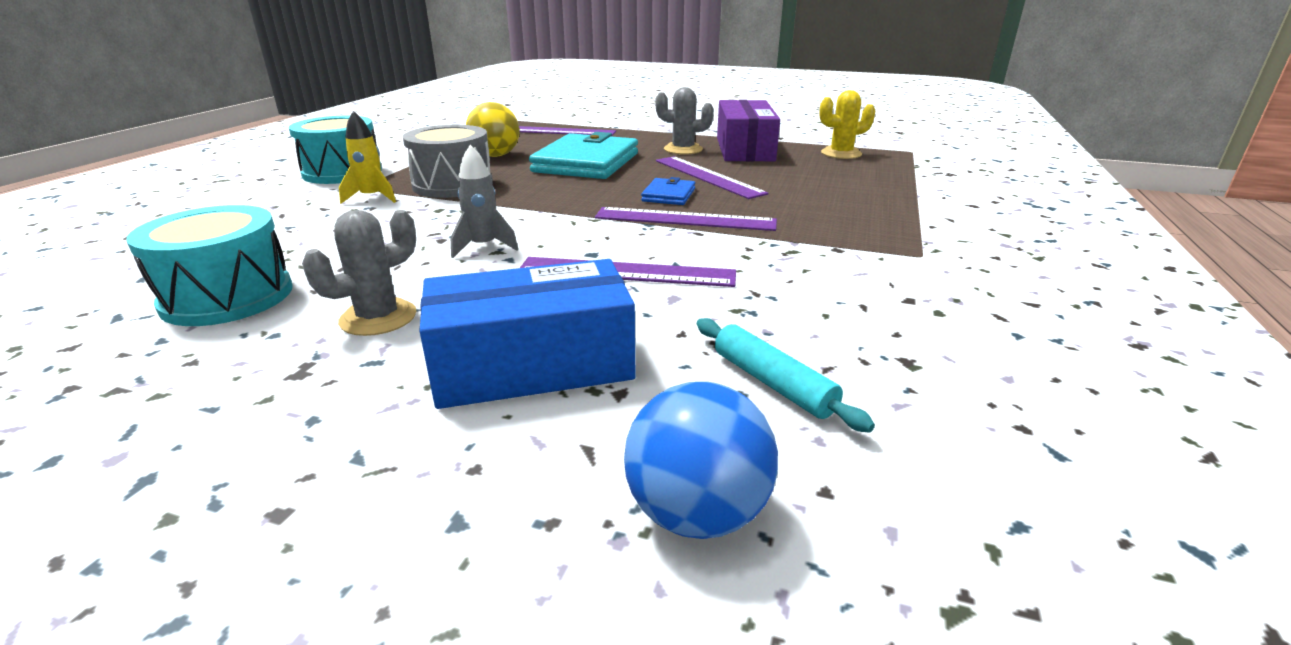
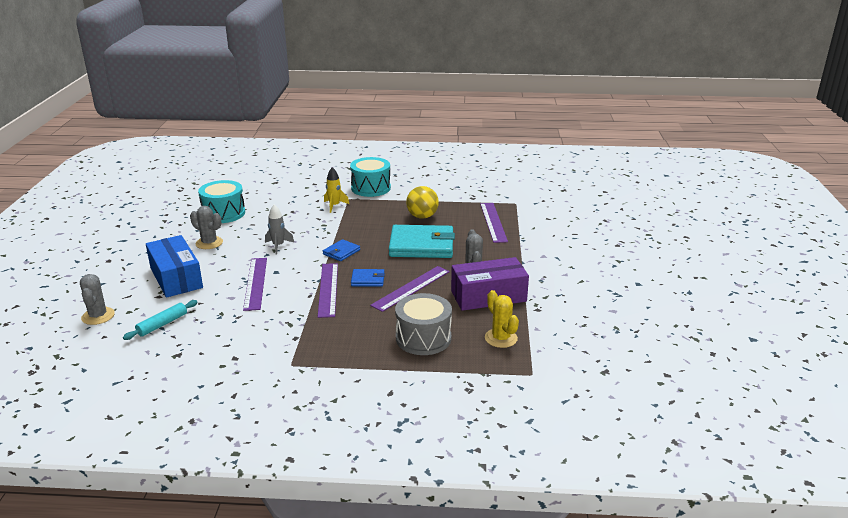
camera: 75 degrees right, 0 degrees up
(453, 185) = (362, 218): grey drum -> grey drum (423, 338)
(561, 204) = (341, 252): none -> blue wallet
(697, 513) = (98, 316): blue ball -> grey cactus

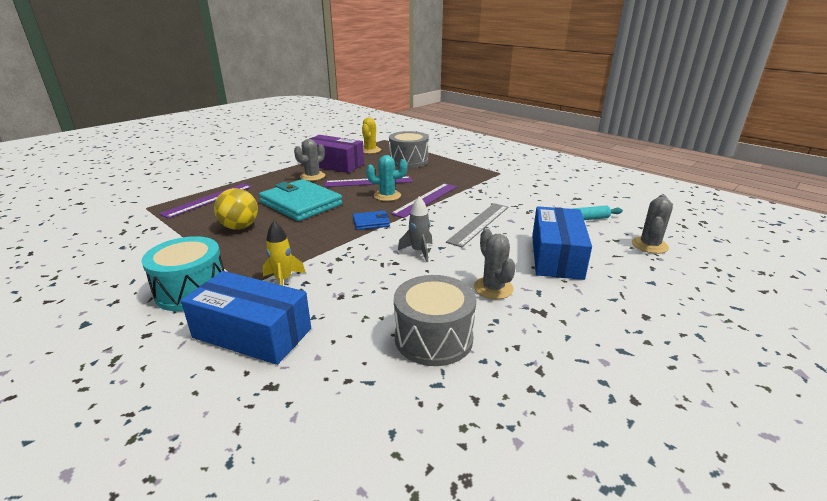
camera: 140 degrees left, 0 degrees up
(223, 213) = (433, 338): turquoise drum -> grey drum
(255, 283) = (479, 224): purple ruler -> grey ruler
(310, 188) = (252, 333): none -> blue box
(368, 280) = (387, 196): blue wallet -> turquoise cactus

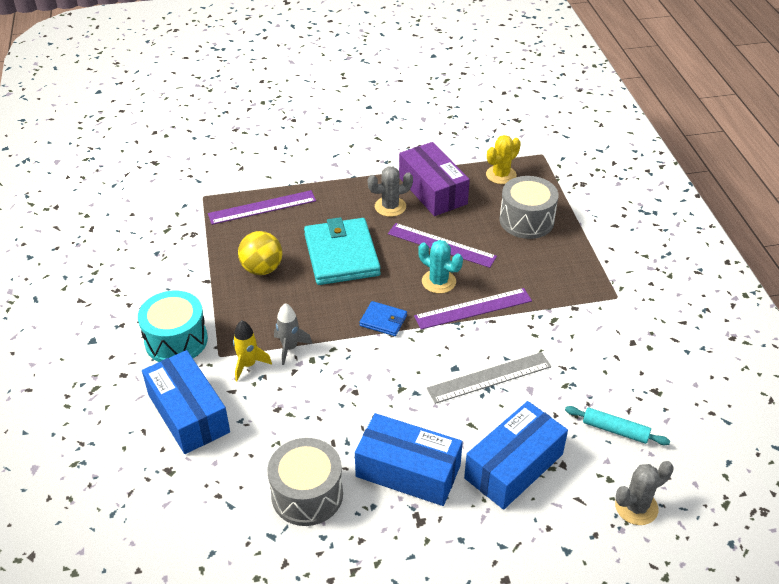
camera: 35 degrees right, 15 degrees up
(418, 251) = (389, 388): grey rocket -> grey rocket (290, 348)
(493, 288) = (408, 471): grey cactus -> blue box

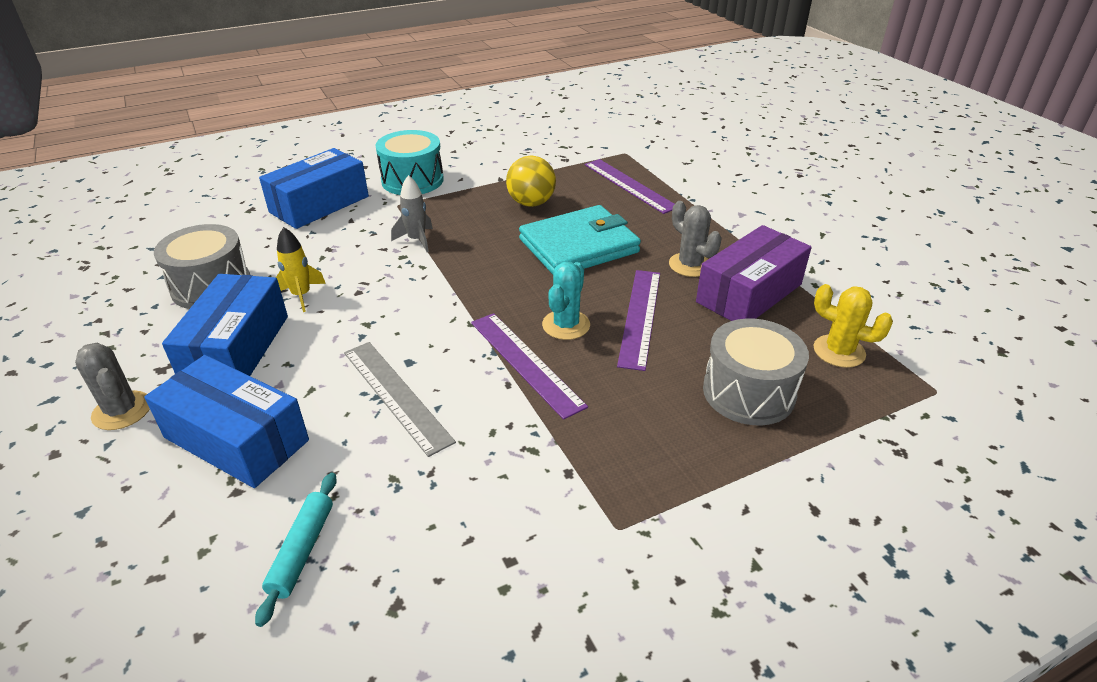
camera: 75 degrees right, 5 degrees down
(248, 365) = (387, 222): yellow rocket -> yellow rocket (301, 295)
(383, 320) = (478, 293): blue wallet -> none
(636, 507) = (141, 592): grey cactus -> grey cactus (122, 411)

